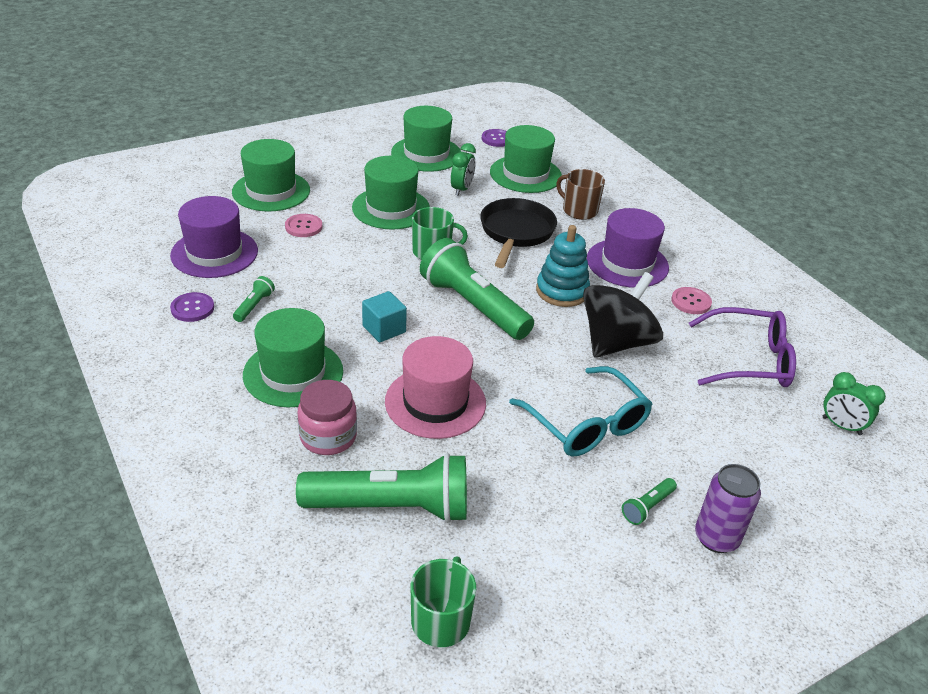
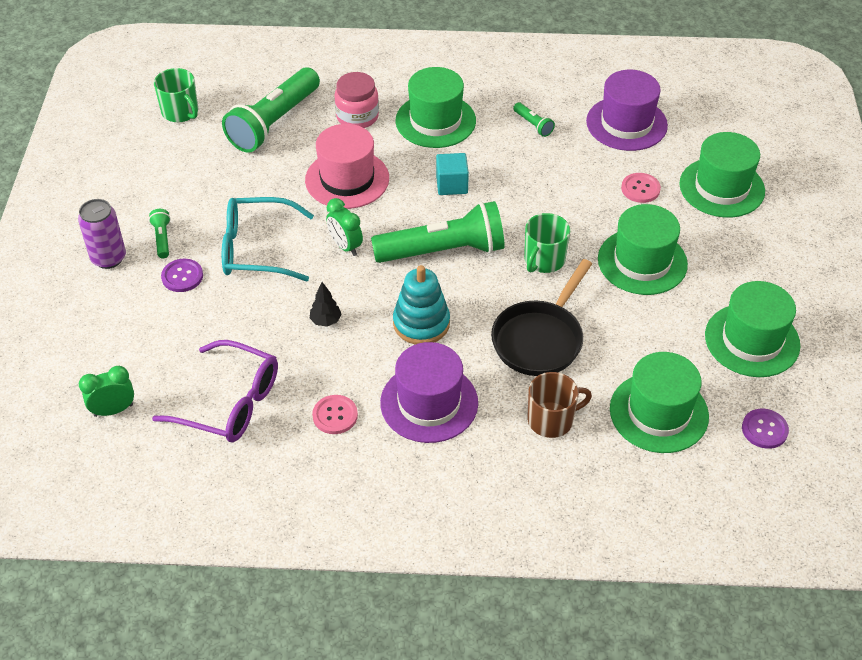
camera: 125 degrees right, 10 degrees up
(192, 308) = (551, 93): purple button -> purple button (182, 276)
(462, 189) = (652, 335): green clock -> green clock (345, 246)
(516, 232) = (540, 339): black pan -> black pan turned 75 degrees clockwise
(616, 342) = (325, 321): black spinning top -> black tree
(749, 360) = (230, 403): purple glasses -> purple glasses turned 105 degrees counterclockwise

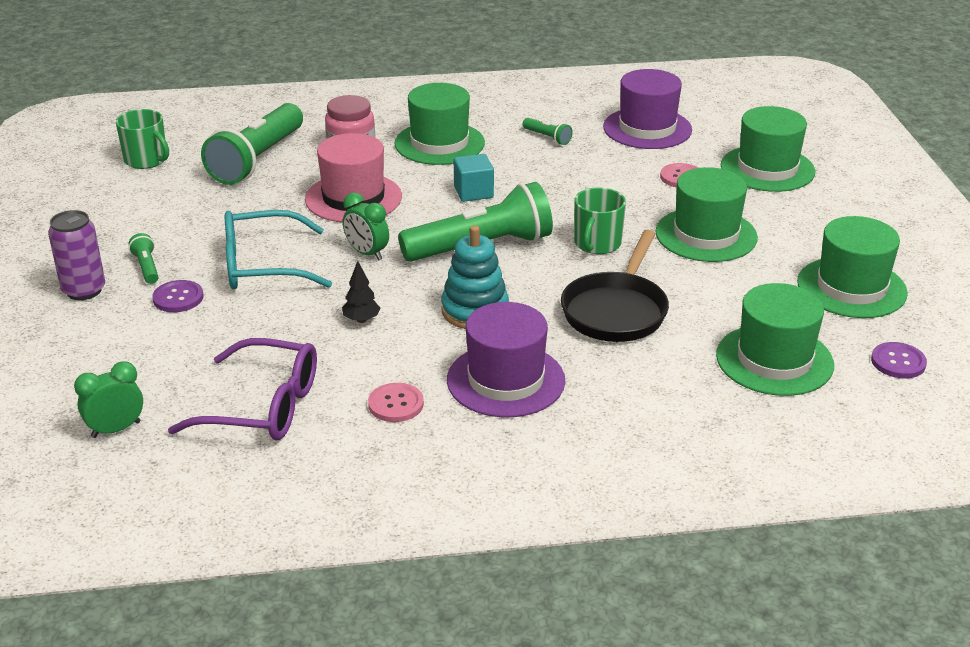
camera: 10 degrees left, 15 degrees down
(551, 420) = (654, 380): brown mug -> none

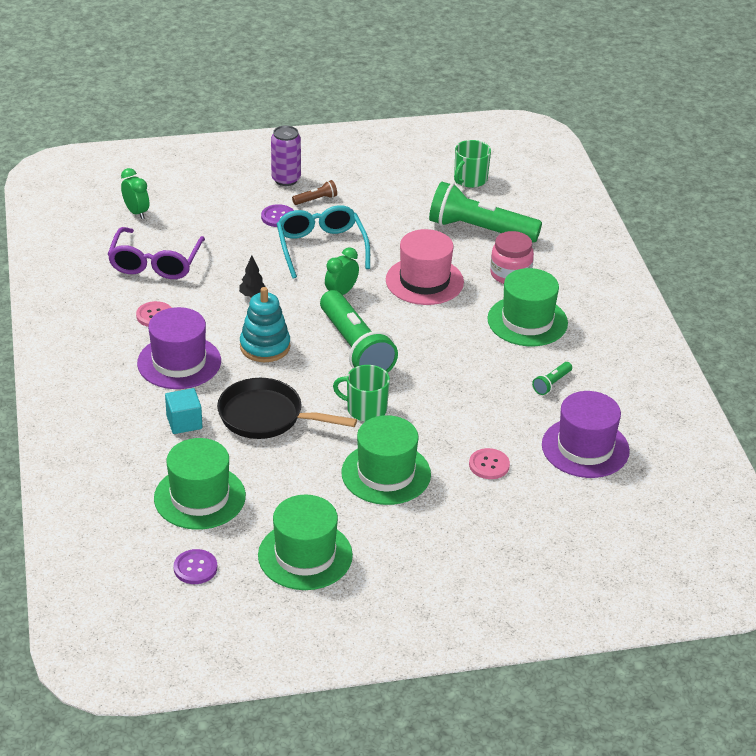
camera: 85 degrees right, 5 degrees up
(147, 267) = (316, 200): green flashlight -> brown flashlight
(473, 192) = (443, 342): turquoise cube -> turquoise cube (184, 422)
(767, 169) = (516, 524): green hat -> none

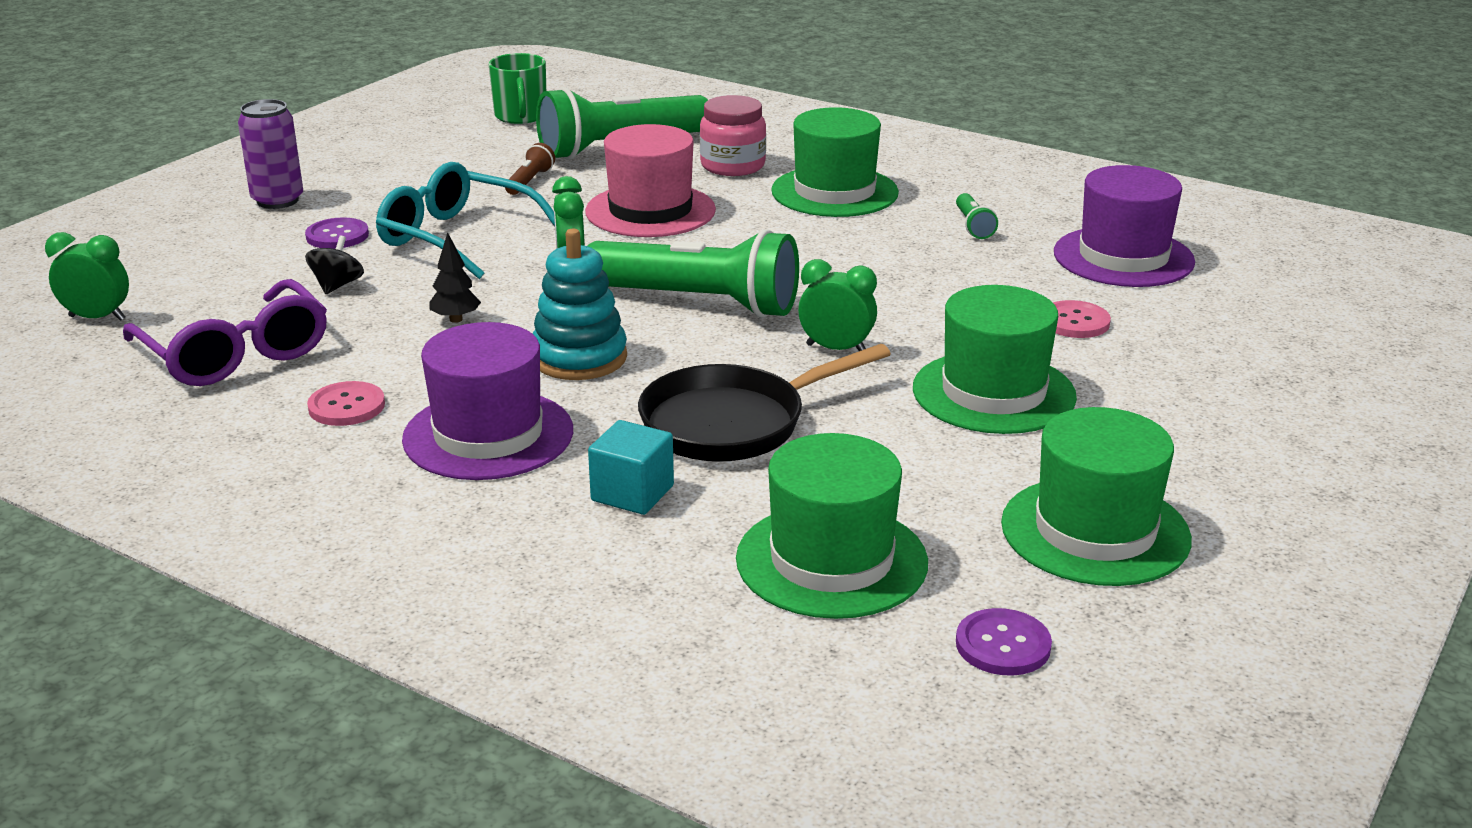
camera: 45 degrees left, 10 degrees down
(238, 248) = (337, 285): none -> black spinning top
(316, 200) = (359, 201): brown flashlight -> brown flashlight (530, 181)
(365, 409) = (836, 349): green mug -> green clock

